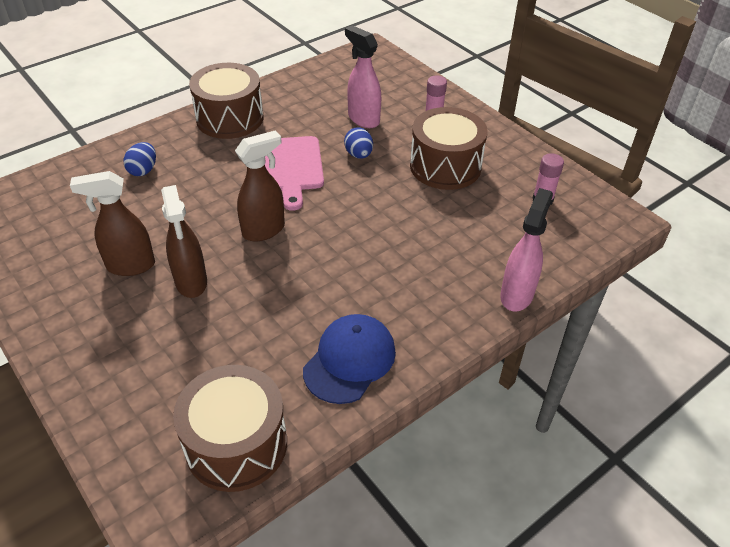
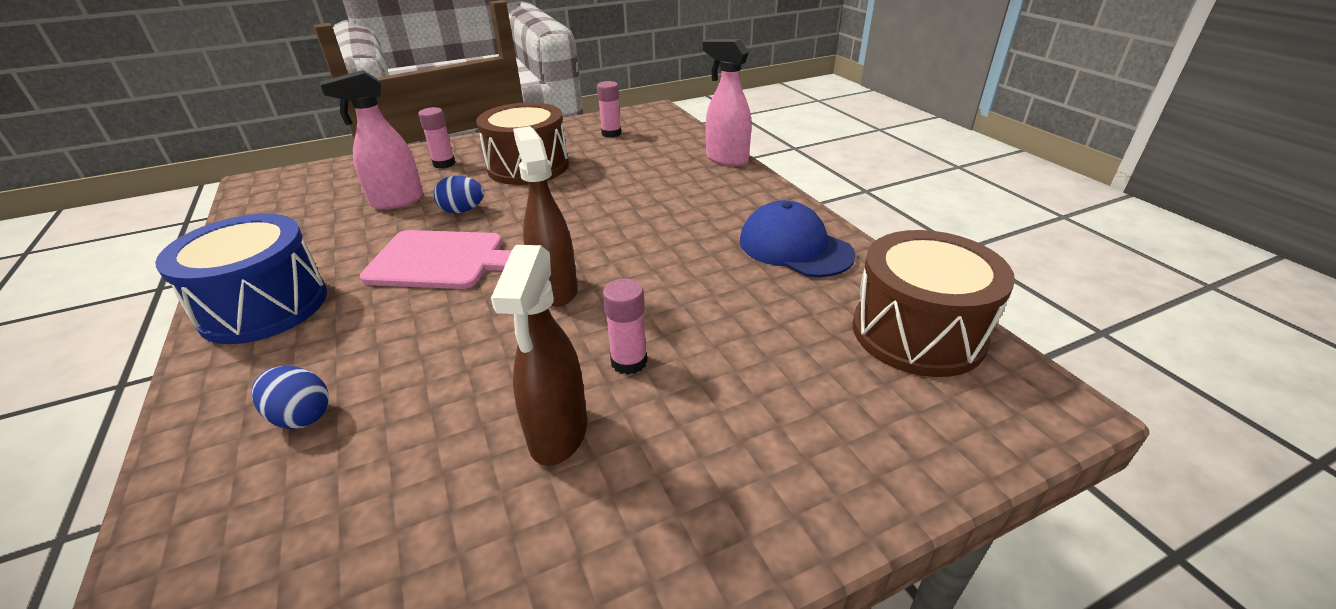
camera: 75 degrees left, 10 degrees down
(191, 282) = (629, 362): brown spray bottle -> pink glue stick
(230, 118) = (264, 306): brown drum -> blue drum

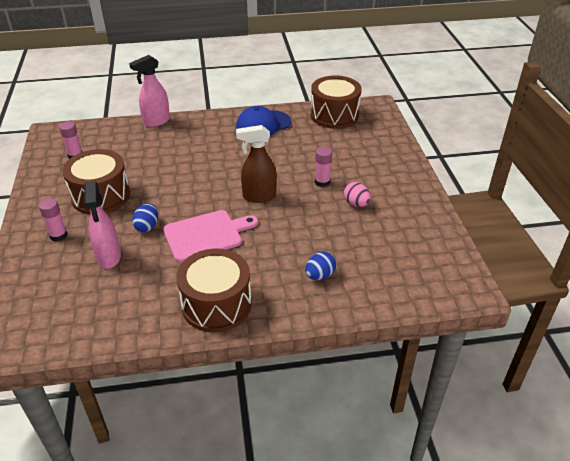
camera: 75 degrees left, 5 degrees up
(264, 306) = (216, 304): blue drum -> brown drum
(441, 260) = (206, 235): pink cutting board -> pink cutting board turned 45 degrees clockwise
(558, 434) = (356, 204): brown spray bottle -> pink egg

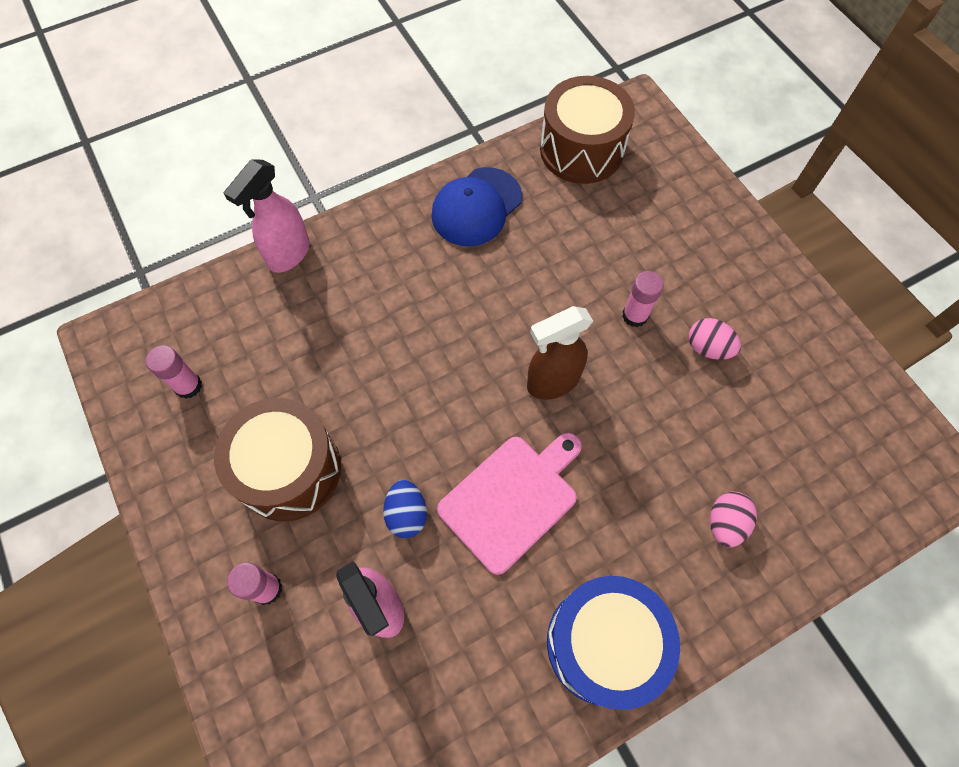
camera: 20 degrees left, 25 degrees up
(216, 304) = (603, 643): brown drum -> blue drum
(320, 275) = (725, 523): blue egg -> pink egg

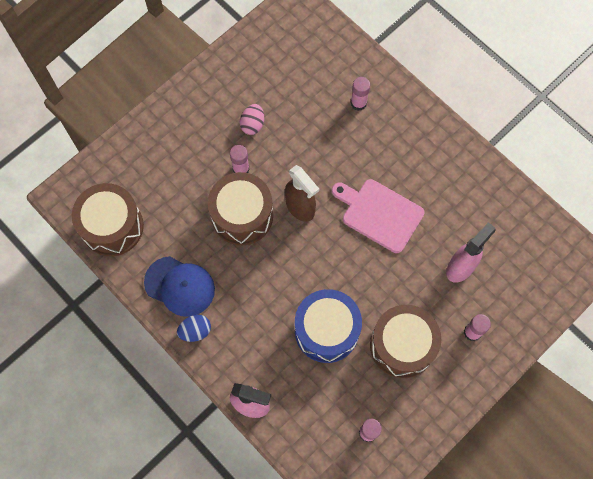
camera: 105 degrees left, 5 degrees up
(407, 514) = (406, 269): blue egg -> blue egg (195, 331)
(559, 301) = (242, 216): none -> brown drum
(603, 643) = (440, 152): blue drum -> blue drum (326, 330)
(725, 523) = (358, 103): pink egg -> pink glue stick

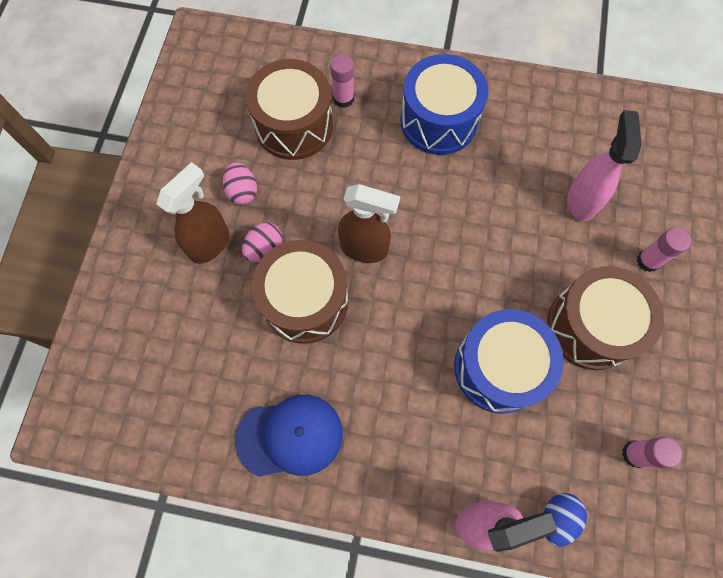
camera: 35 degrees left, 0 degrees up
(112, 226) = (153, 420): brown drum -> brown drum (294, 125)
(195, 331) = (349, 478): blue egg -> blue egg (557, 517)
(211, 145) = (210, 244): none -> brown spray bottle
(241, 169) = (264, 249): pink glue stick -> pink egg
(379, 214) = (455, 199): pink cutting board -> none
(409, 156) = (438, 120): none -> blue drum

